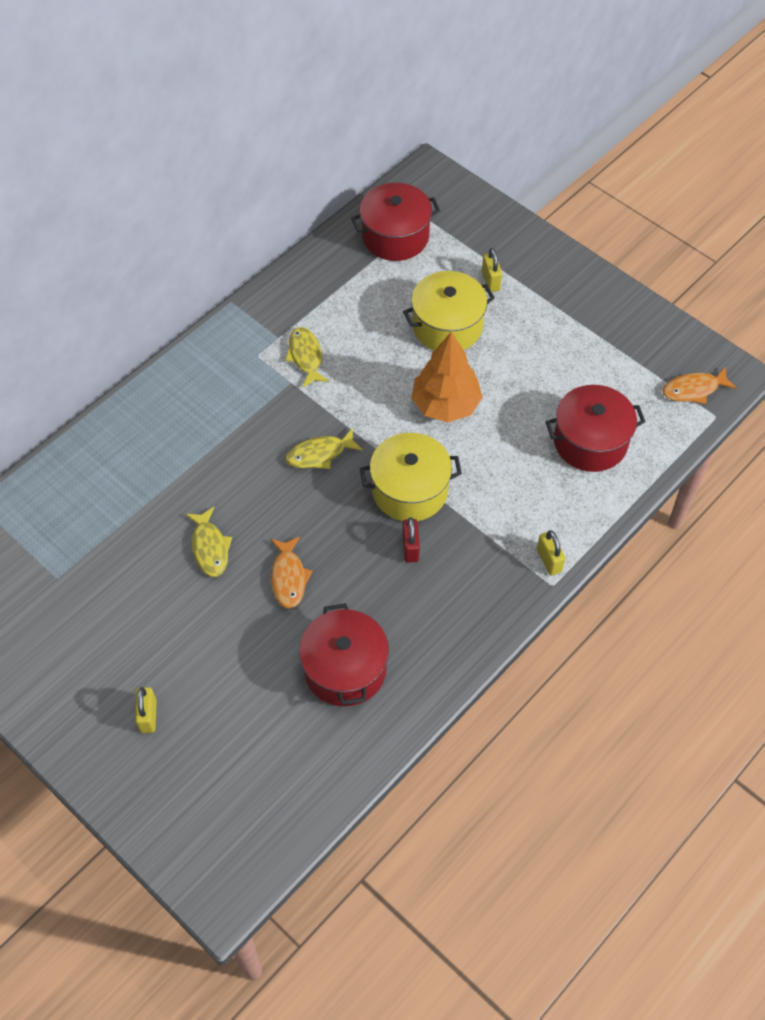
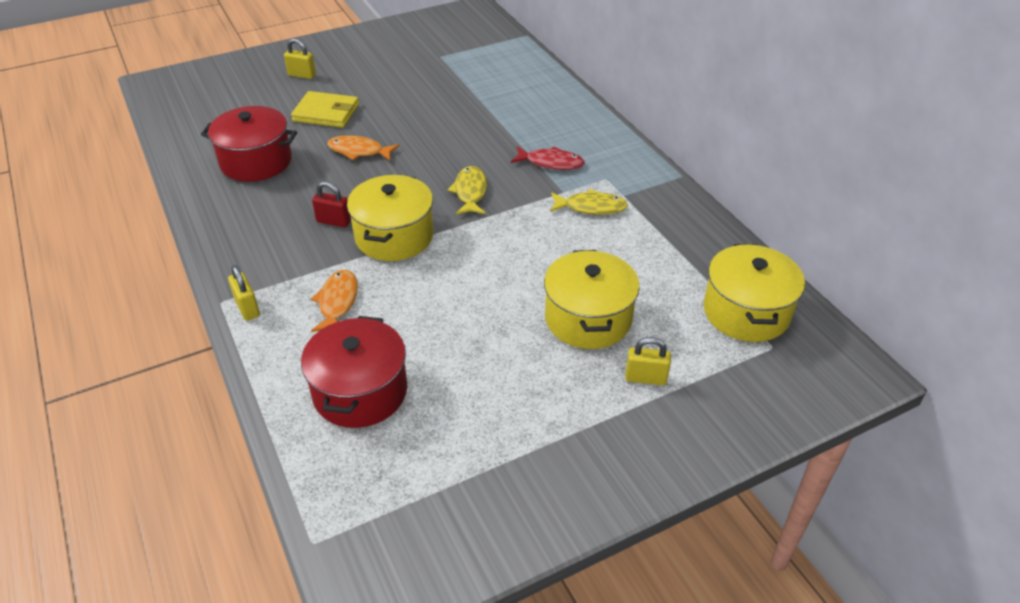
camera: 110 degrees right, 15 degrees down
(210, 548) = (416, 120): yellow fish -> none
(226, 645) = (326, 113): none -> yellow wallet
(247, 404) = (551, 163): none -> red fish
(395, 236) = (746, 312): red pot -> yellow pot
(445, 405) = (479, 287): orange tree -> none
(549, 560) = (247, 308): yellow padlock -> yellow padlock turned 60 degrees clockwise
(693, 389) = (369, 535): orange fish -> orange fish (337, 302)

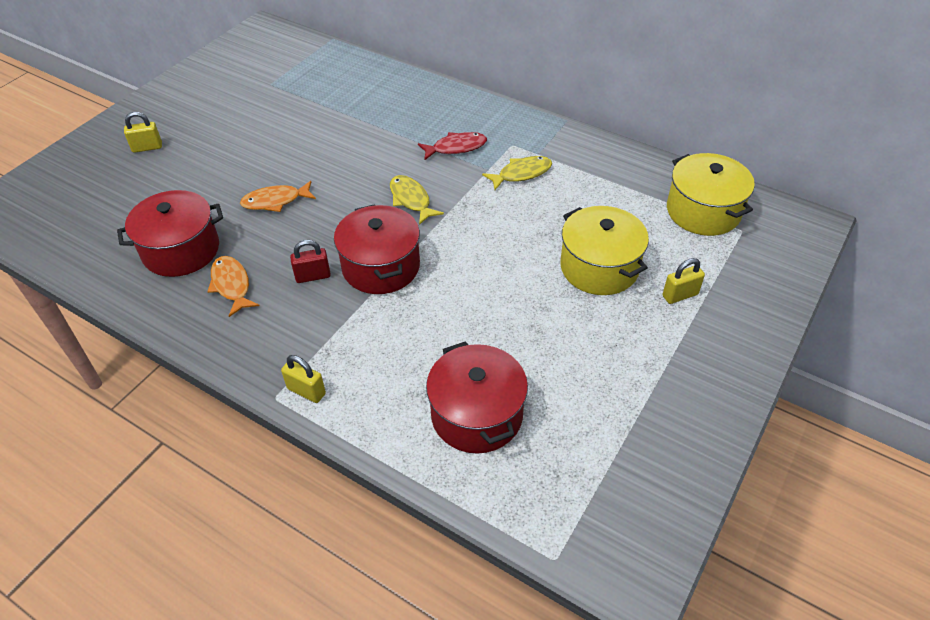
camera: 30 degrees left, 5 degrees up
(326, 113) = (208, 176): yellow wallet -> none
(337, 302) = (385, 347): orange fish -> orange fish (232, 285)
(394, 236) = (381, 266): yellow pot -> red pot

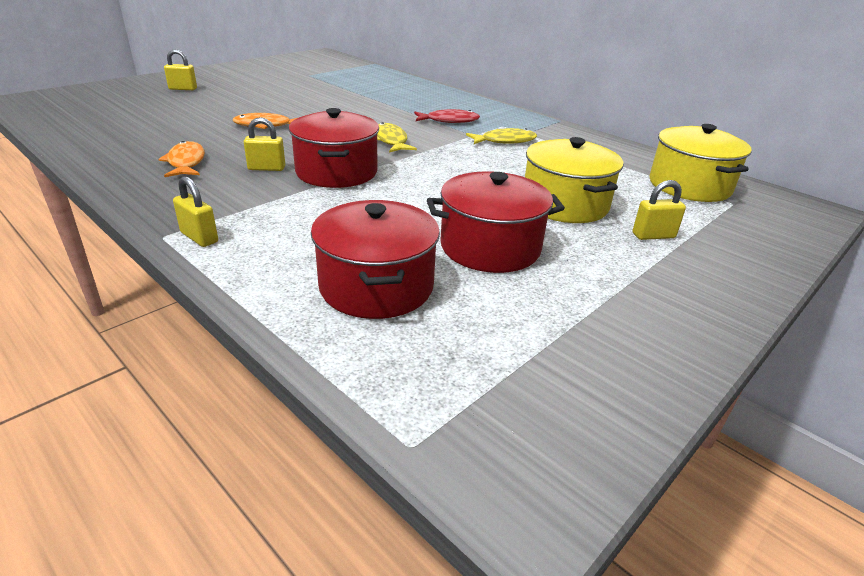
camera: 10 degrees right, 15 degrees down
(181, 250) = (159, 138): red pot -> red pot (490, 247)
(313, 276) = (266, 168): red padlock -> yellow padlock

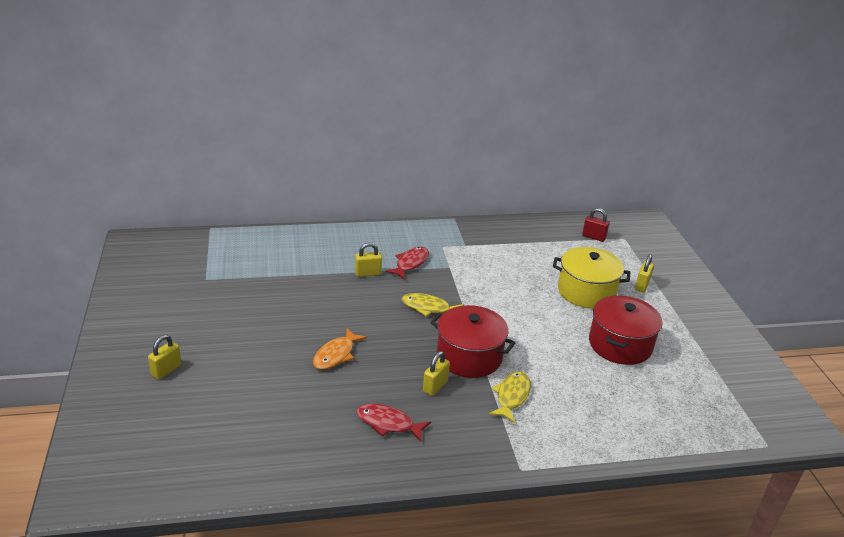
camera: 55 degrees left, 0 degrees up
(186, 162) = (388, 423): orange fish -> red fish
(199, 237) = (533, 453): yellow padlock -> yellow padlock (368, 273)
(376, 286) = (638, 403): red pot -> none
(505, 141) = (473, 261): yellow fish -> yellow fish (512, 396)
(689, 186) = (593, 237): yellow pot -> red padlock

